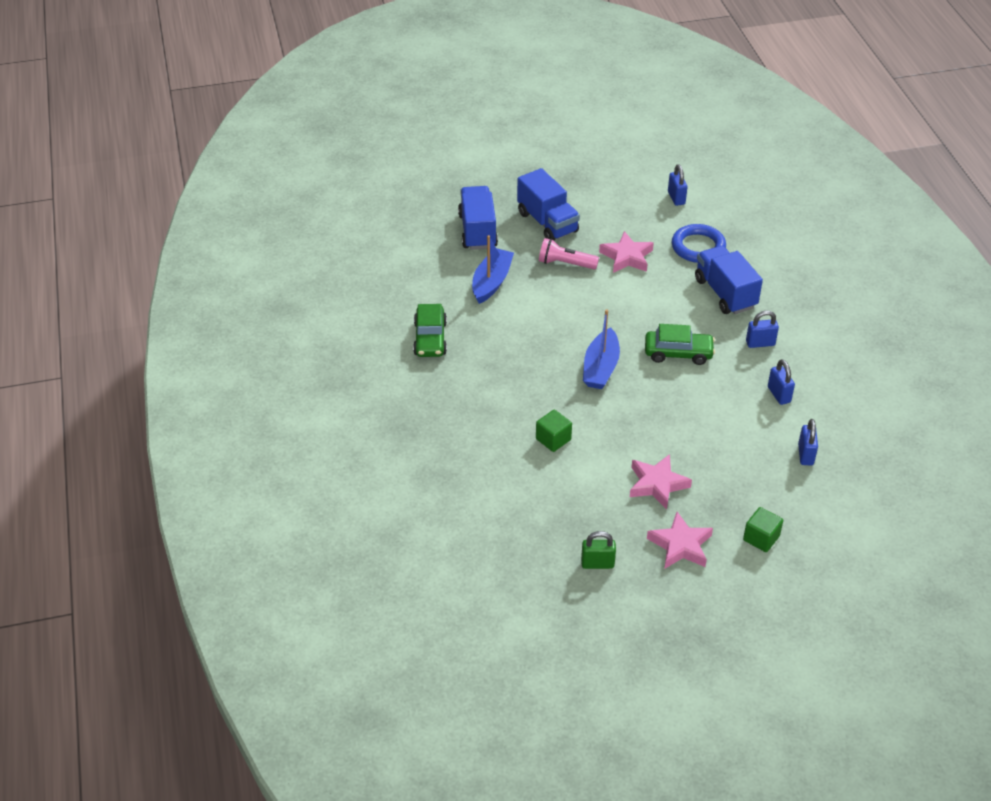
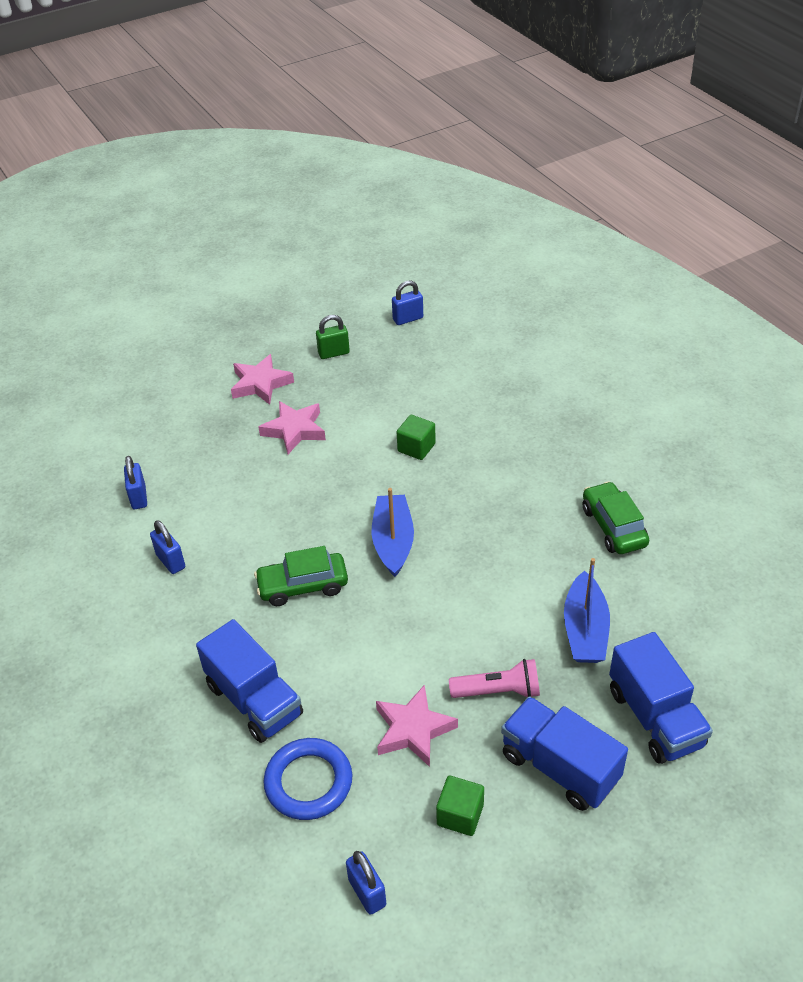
camera: 165 degrees right, 0 degrees up
(760, 343) = (198, 628): blue padlock -> blue padlock (408, 319)
(761, 538) = (184, 407): green cube -> green cube (460, 815)

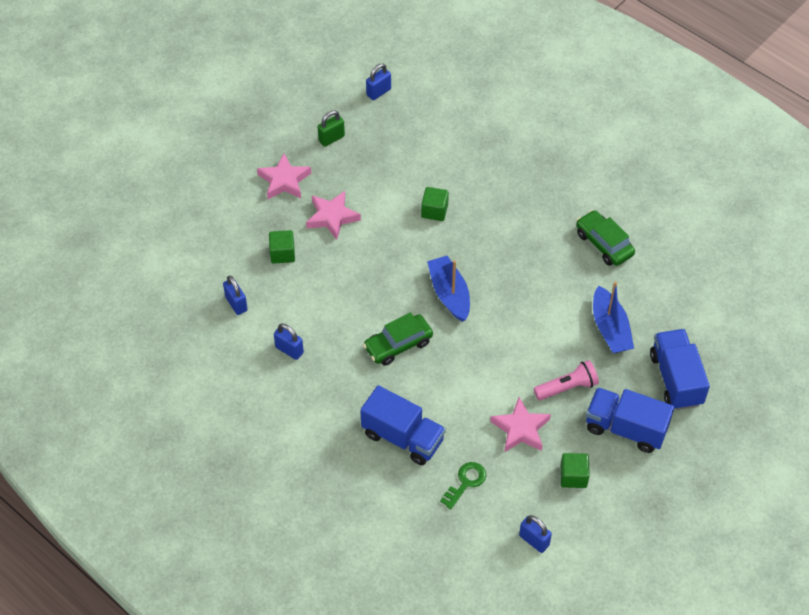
camera: 20 degrees left, 10 degrees up
(219, 456) = (282, 254): none -> green cube
(308, 782) = (466, 482): blue ring -> green key
(655, 718) = (676, 379): blue truck -> blue truck turned 150 degrees counterclockwise

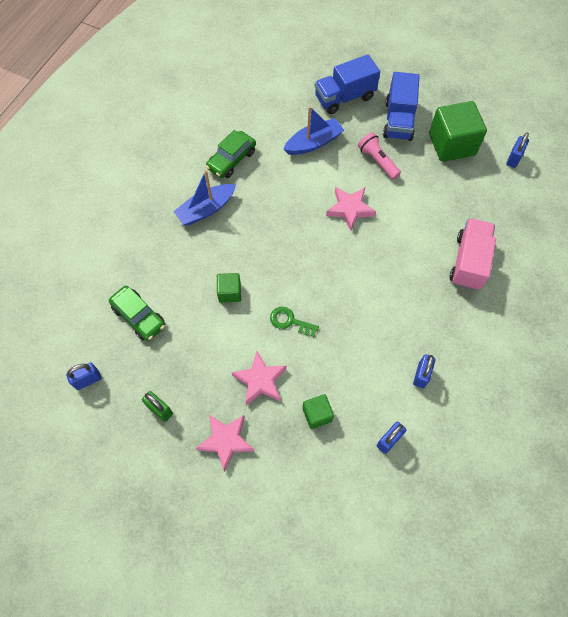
camera: 105 degrees left, 10 degrees up
(378, 92) = (88, 380): blue padlock -> blue padlock turned 60 degrees counterclockwise
(398, 345) = (383, 287): green car -> green car (139, 317)
(403, 437) = (468, 262): blue truck -> pink truck
(449, 294) = (317, 260): blue boat -> blue boat (206, 209)
(466, 482) = (488, 210): green key -> green key (290, 321)
(520, 429) = (426, 184): pink star -> pink star (350, 209)
(573, 476) = (451, 144): green cube -> green cube, size x1.96

